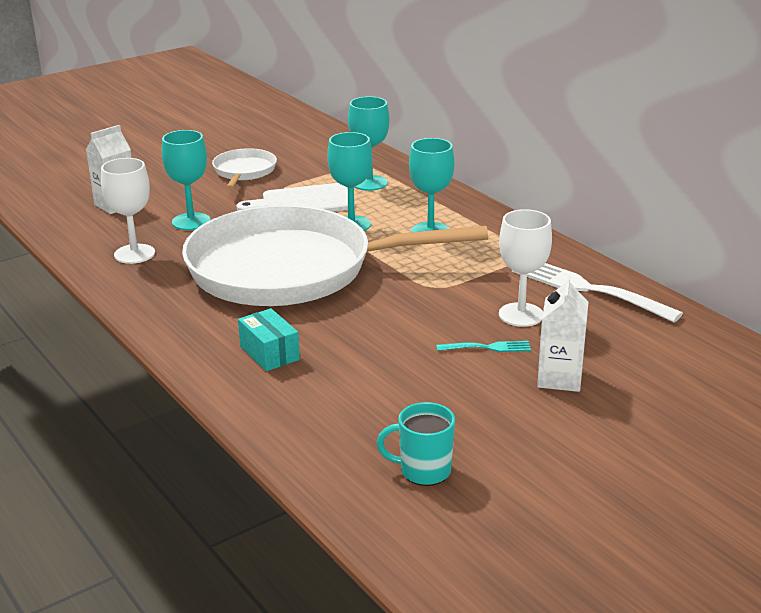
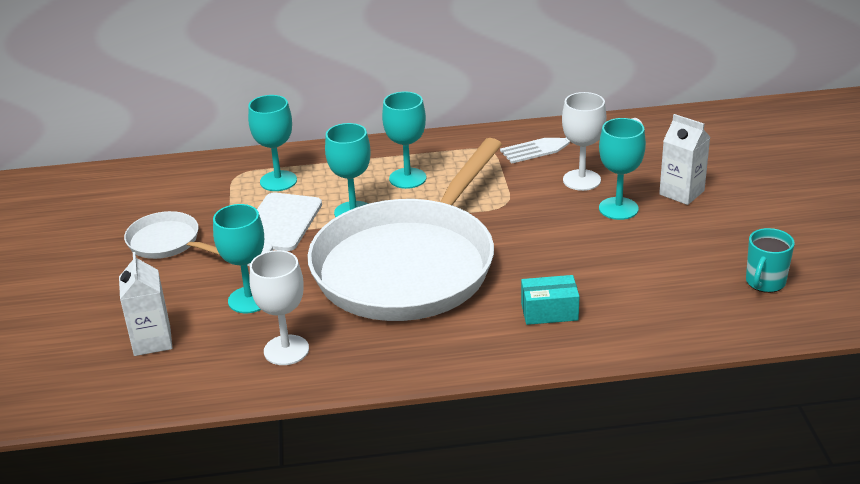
camera: 60 degrees left, 5 degrees up
(487, 348) = (618, 208): turquoise fork -> turquoise goblet

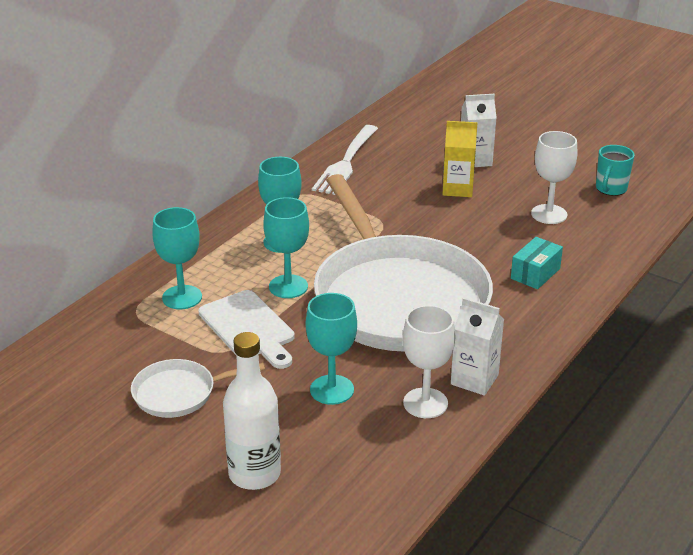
camera: 50 degrees left, 0 degrees up
(114, 320) = (254, 474): none -> white bottle
(152, 341) = (316, 465): white carton -> white carton (474, 379)
(581, 180) = (402, 183): white goblet -> white goblet (549, 214)
(618, 208) = (457, 189): turquoise goblet -> yellow carton
(765, 282) = (610, 189): turquoise mug -> turquoise mug turned 45 degrees clockwise

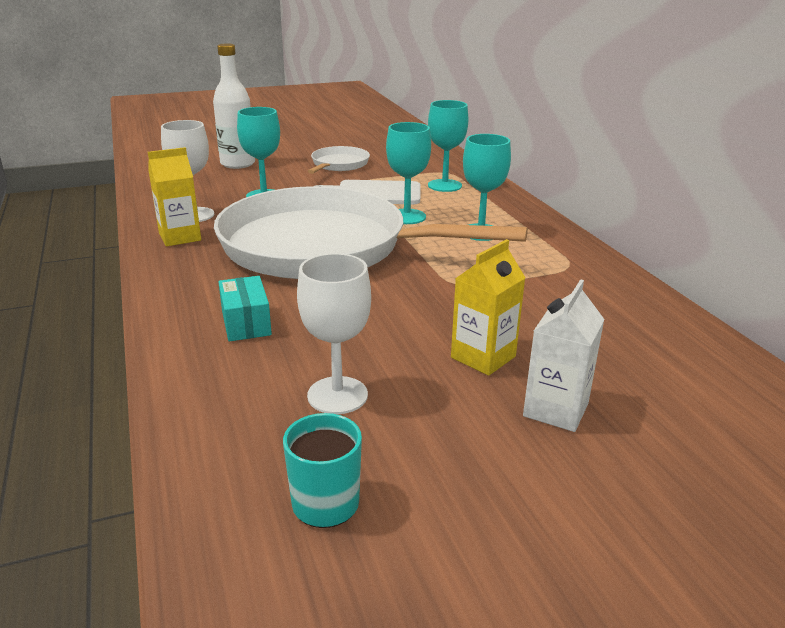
camera: 125 degrees right, 5 degrees down
(346, 162) = (629, 311): white fork -> none
(474, 379) = (180, 237): white carton -> yellow carton

